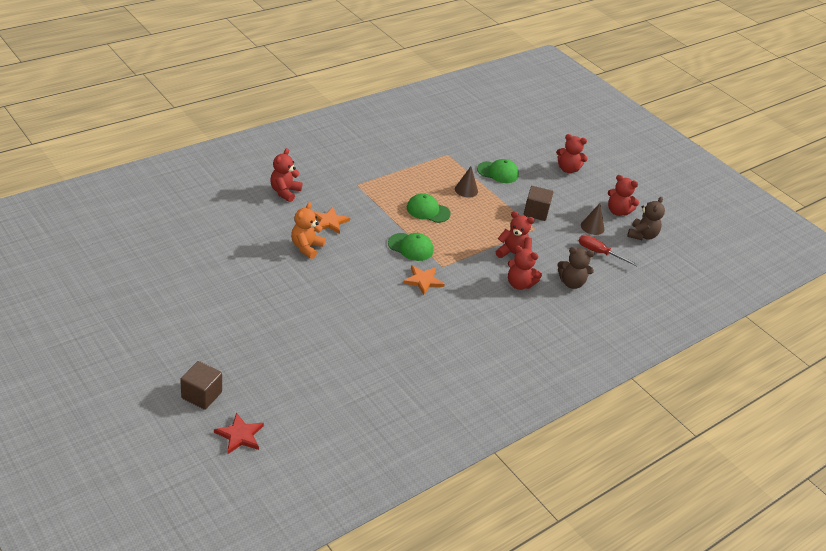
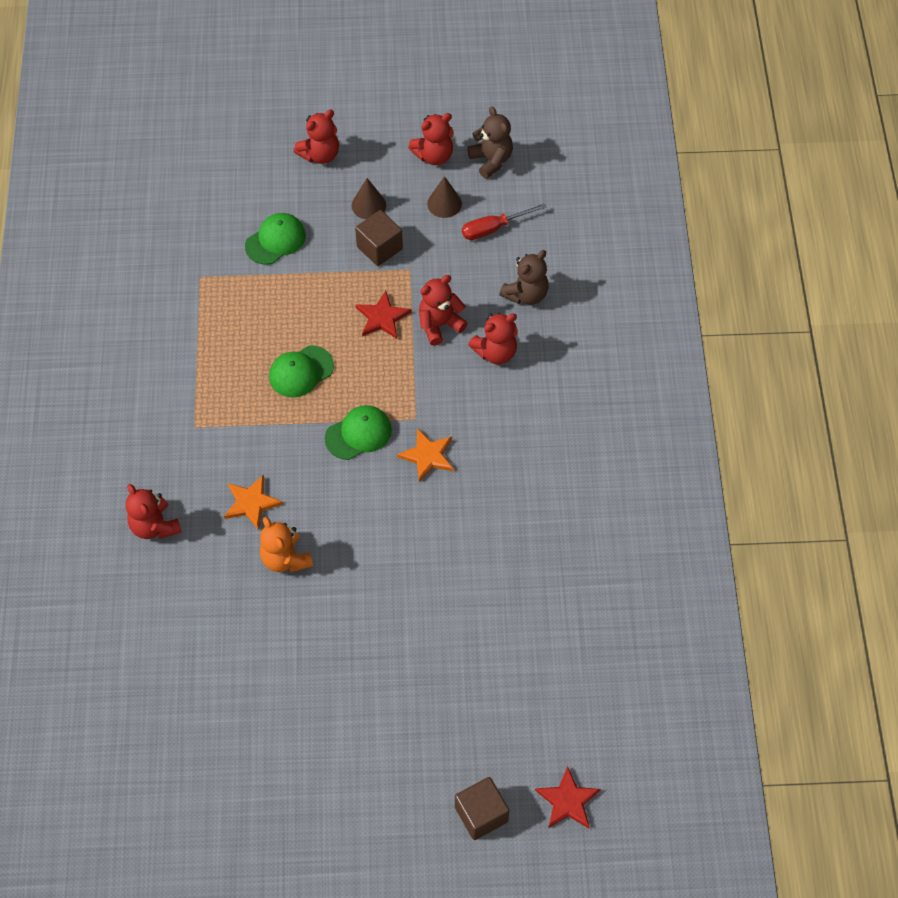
camera: 50 degrees left, 20 degrees up
(466, 190) = (288, 301): brown cone -> brown cone (368, 205)
(493, 229) = (382, 317): none -> red star

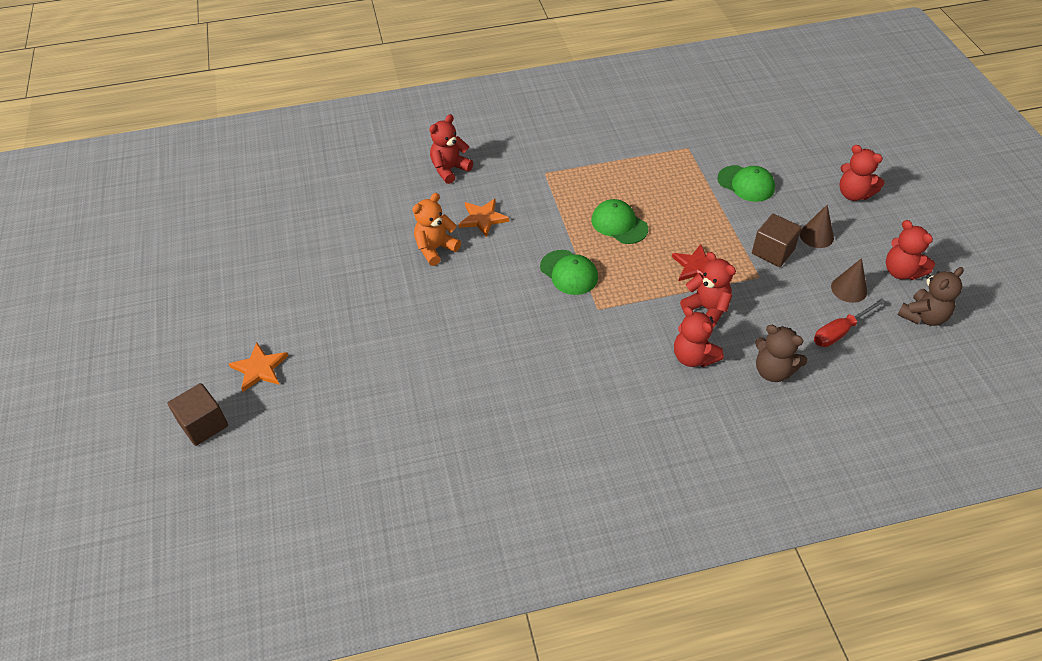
camera: 80 degrees right, 10 degrees down
(428, 456) = (560, 324): orange star -> orange star (259, 369)
(493, 228) = (840, 332): red screwdriver -> red screwdriver turned 90 degrees counterclockwise
(568, 801) = (215, 492): red star -> none

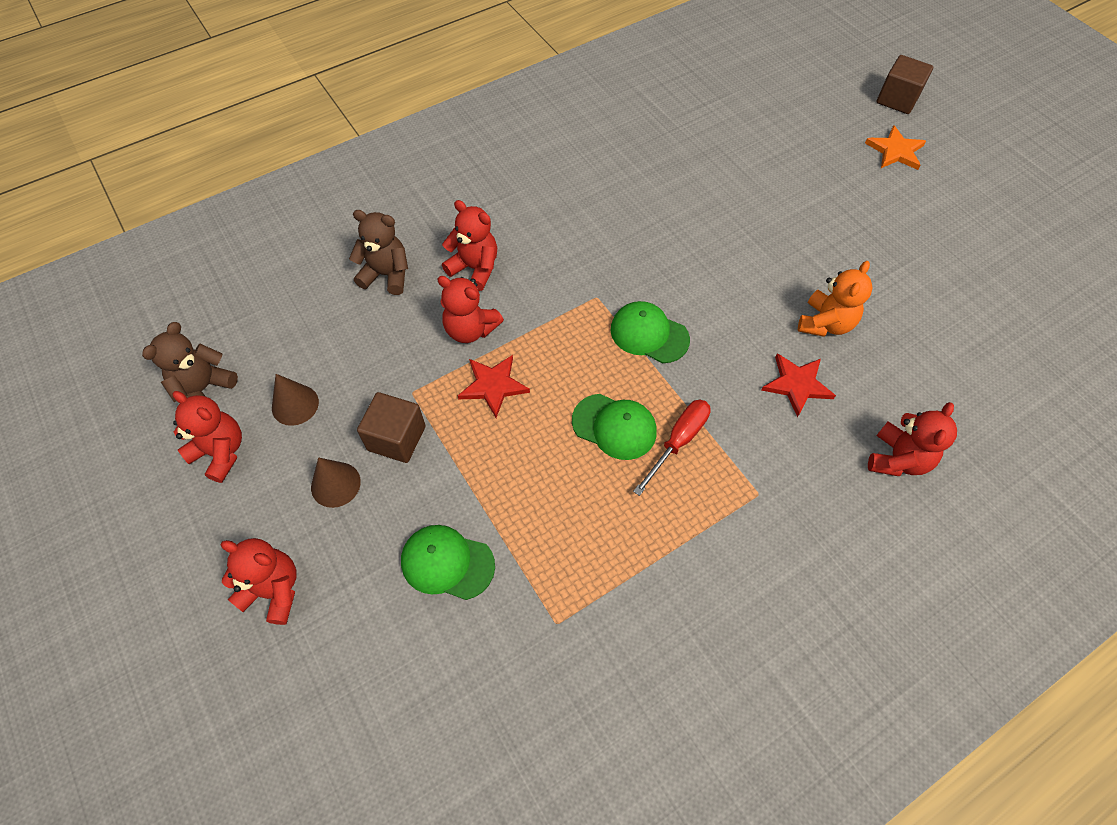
camera: 160 degrees right, 10 degrees up
(483, 218) = (797, 385): orange star -> red star
(840, 332) = (310, 341): red screwdriver -> red screwdriver (678, 441)

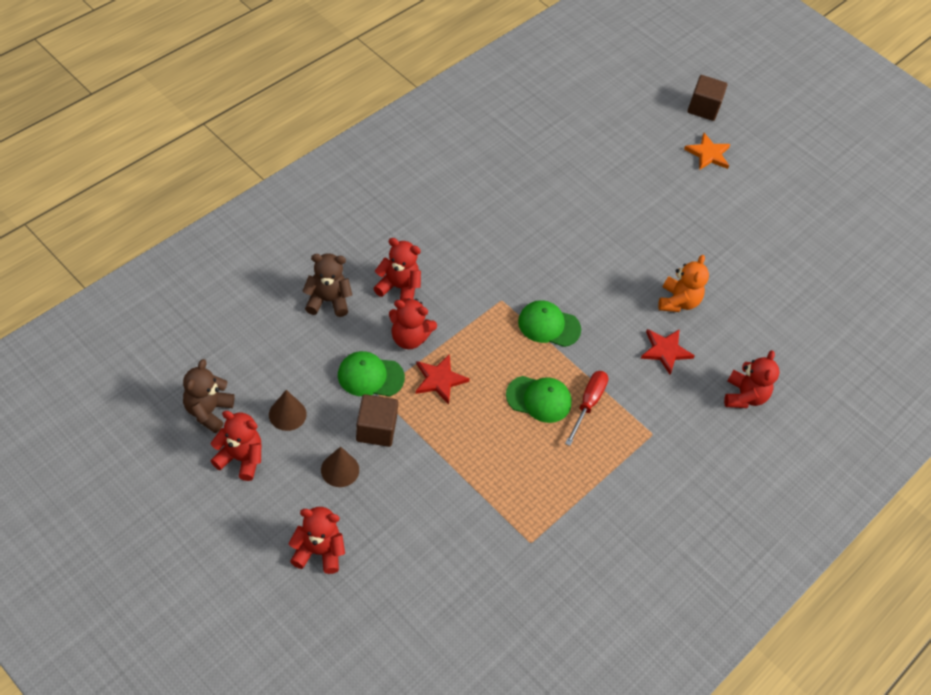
camera: 20 degrees left, 5 degrees down
(447, 563) = (441, 513): green cap -> green cap (370, 376)

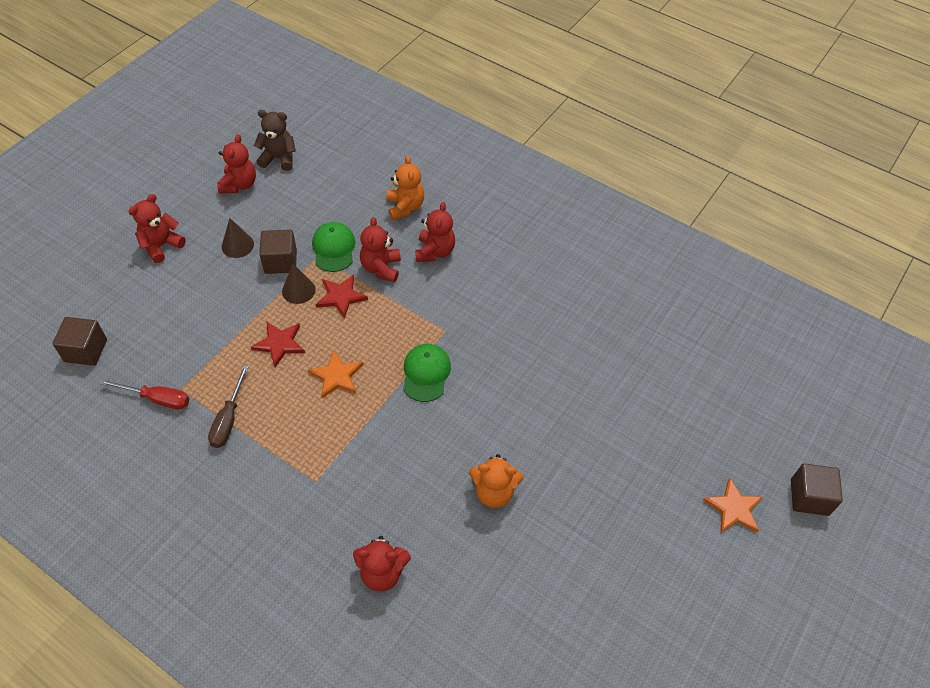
camera: 85 degrees right, 0 degrees up
(287, 414) = (285, 203): brown cone -> brown cone (298, 290)
(318, 551) = (161, 245): red teddy bear -> red teddy bear turned 135 degrees counterclockwise
(328, 301) = (405, 207): brown teddy bear -> orange teddy bear
(460, 639) = (86, 350): none -> brown cube
(539, 399) = (336, 376): green cap -> orange star
(575, 500) = (228, 419): none -> brown screwdriver
(588, 404) = (339, 418): red screwdriver -> red screwdriver (157, 399)
(665, 351) = (423, 484): red star -> red star (279, 344)

